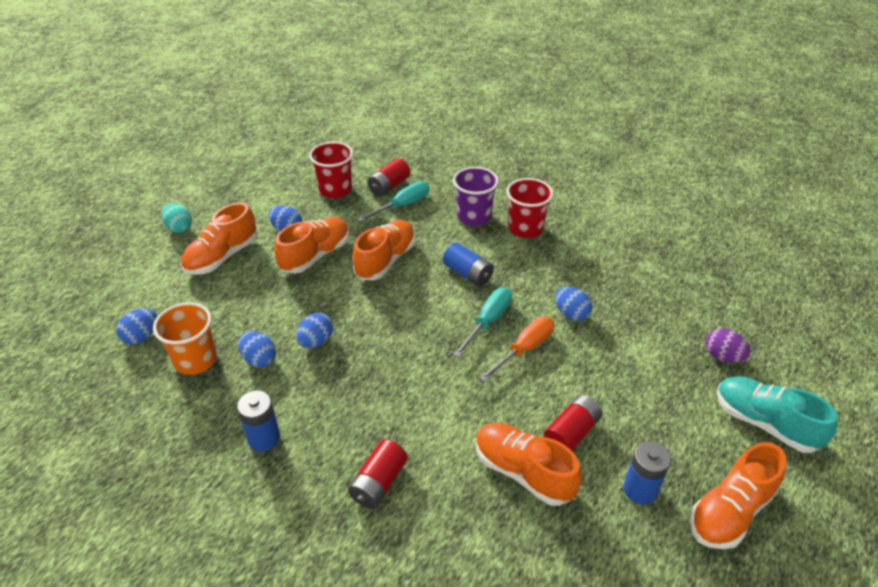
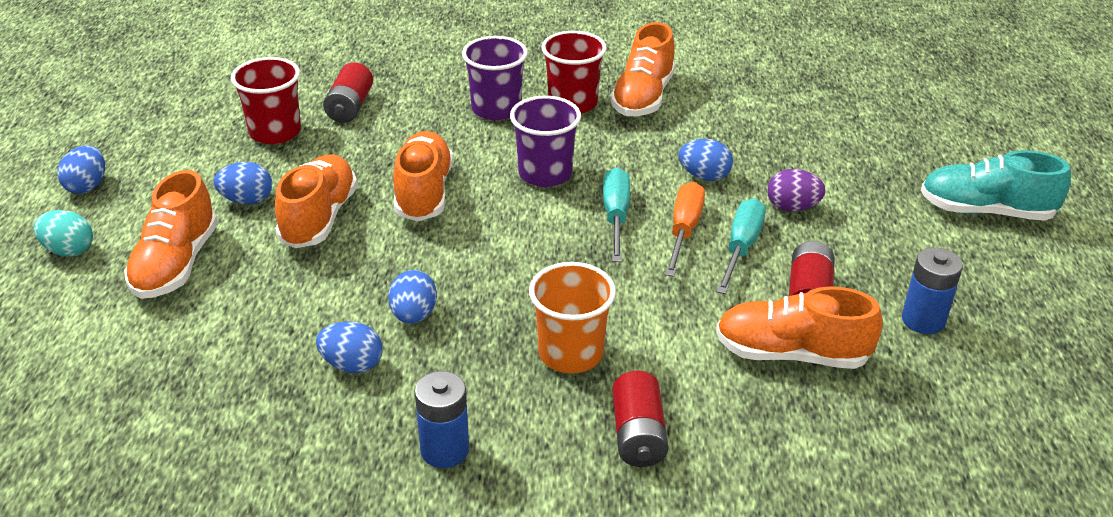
camera: 30 degrees left, 5 degrees down
(141, 336) = (140, 404): blue egg -> blue egg (87, 186)
(195, 360) = (256, 401): orange cup -> orange cup (570, 353)
(402, 205) = (389, 124): turquoise screwdriver -> turquoise screwdriver (741, 248)
(468, 274) = (545, 174): blue battery -> purple cup
(722, 356) = (895, 164): purple egg -> purple egg (792, 207)
(730, 511) = (1021, 303): orange shoe -> orange shoe (643, 97)

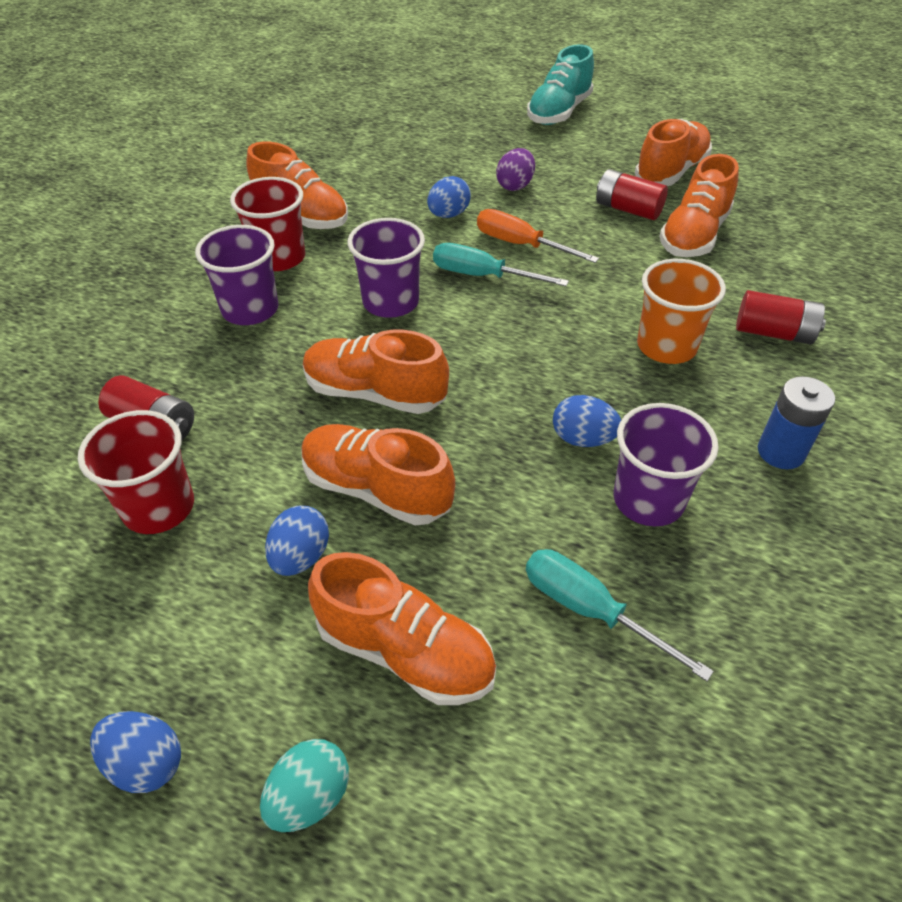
camera: 70 degrees left, 10 degrees up
(352, 365) = (648, 500): blue egg -> purple cup
(741, 248) = (557, 223): turquoise screwdriver -> turquoise screwdriver (590, 611)
(923, 320) = (670, 172): blue battery -> orange shoe

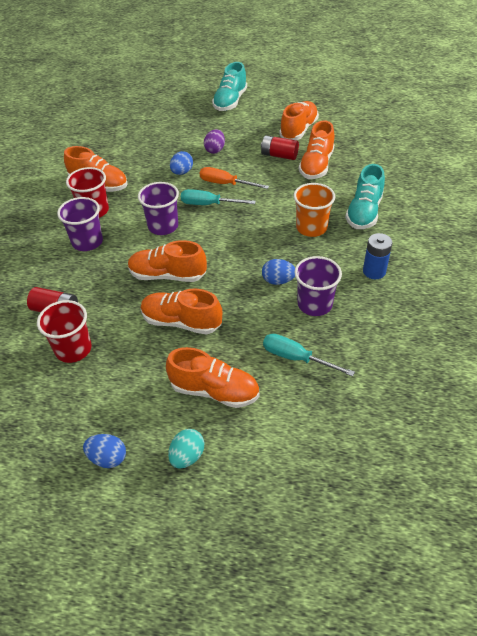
camera: 10 degrees left, 0 degrees up
(300, 556) = (153, 359): blue egg -> none
(774, 333) = (364, 212): red battery -> turquoise shoe

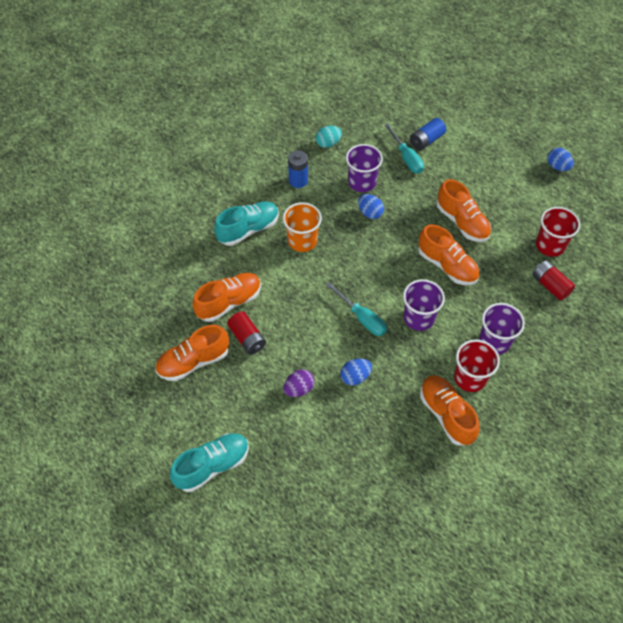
camera: 145 degrees left, 10 degrees up
(187, 456) = (511, 144): turquoise egg -> turquoise egg (328, 143)
(214, 391) = (471, 167): orange shoe -> none
(225, 184) = (328, 333): orange screwdriver -> none
(293, 394) = (426, 140): none -> blue battery

